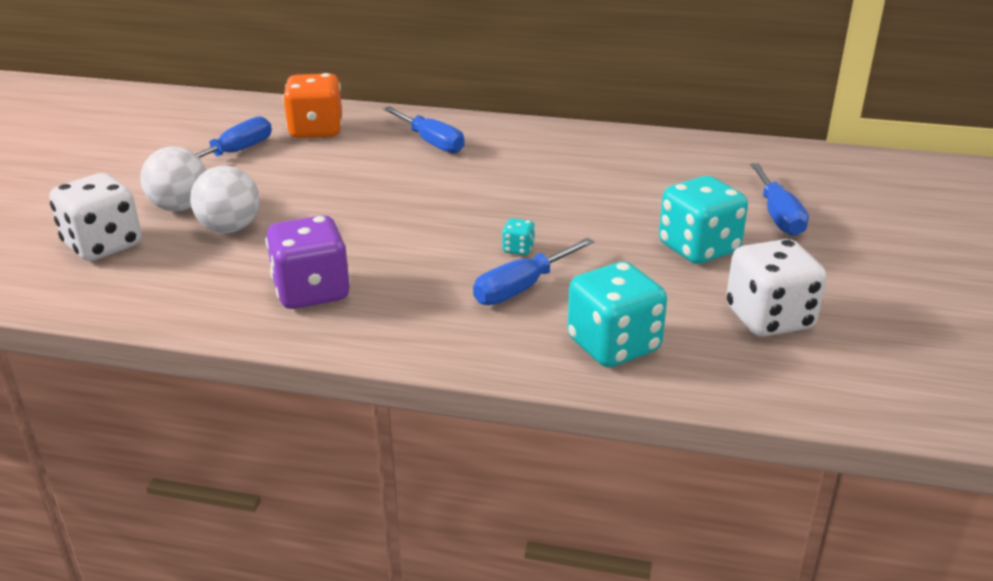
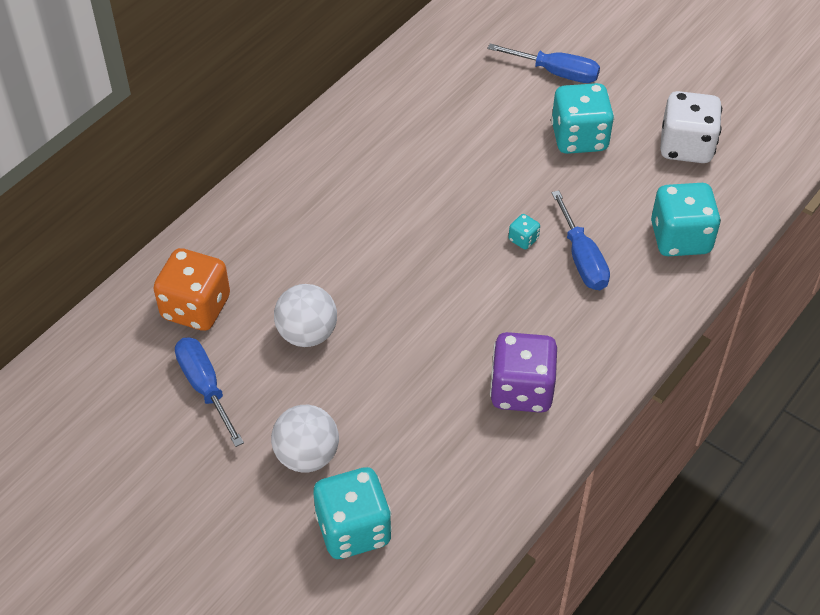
camera: 65 degrees left, 20 degrees up
(103, 245) = (353, 529): white dice -> turquoise dice
(230, 228) = (375, 424): white ball -> white ball (307, 334)
(431, 142) = (286, 228): blue screwdriver -> none

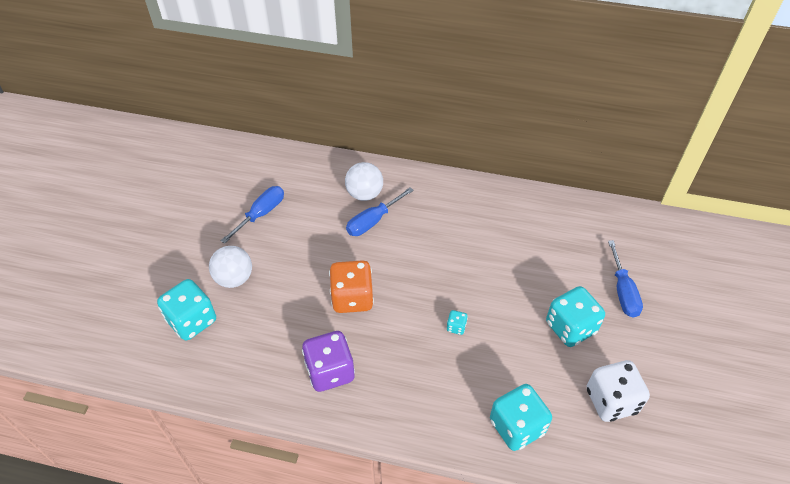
camera: 65 degrees right, 0 degrees up
(196, 308) = (313, 187): orange dice -> orange dice (352, 298)
(307, 334) = (320, 243): white ball -> white ball (364, 194)
(582, 258) = (460, 368): blue screwdriver -> blue screwdriver (373, 221)

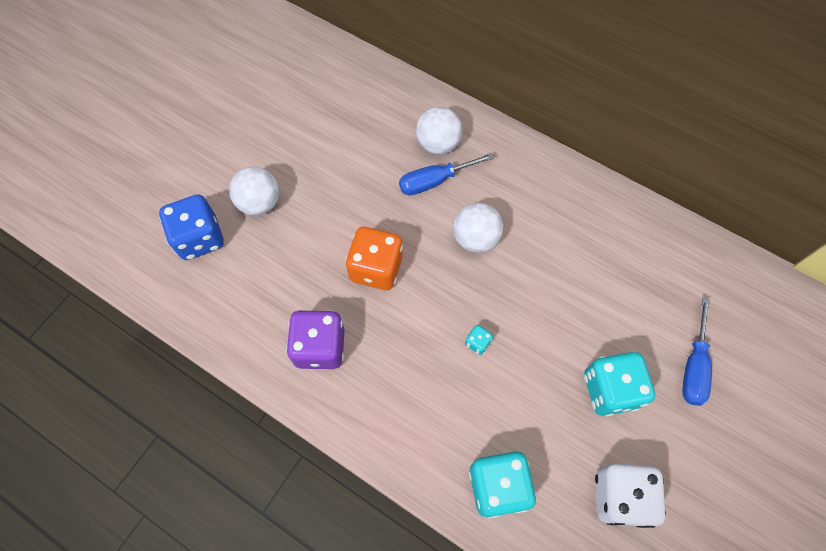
camera: 20 degrees right, 15 degrees up
(192, 320) = (199, 238): turquoise dice -> blue dice
(261, 214) = (315, 134): blue screwdriver -> none
(422, 252) = (475, 238): none -> white ball

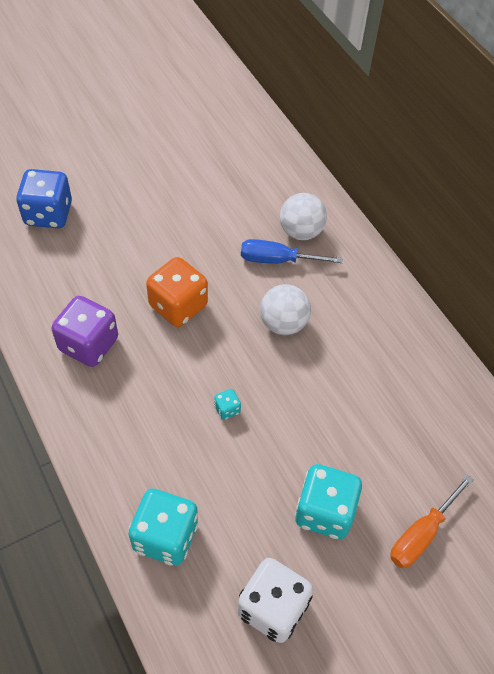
camera: 25 degrees right, 10 degrees down
(259, 202) = (115, 209): white ball -> none
(693, 366) = (421, 534): blue screwdriver -> orange screwdriver

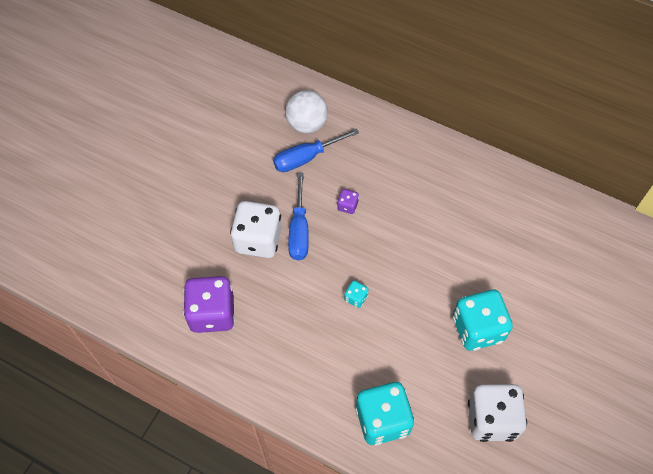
camera: 30 degrees left, 5 degrees up
(48, 214) = (92, 225): blue dice -> none
(178, 306) = (258, 240): orange dice -> white dice
(221, 319) = (299, 230): none -> blue screwdriver
(283, 323) = (347, 206): white ball -> purple dice
(421, 534) = (551, 302): orange screwdriver -> none

